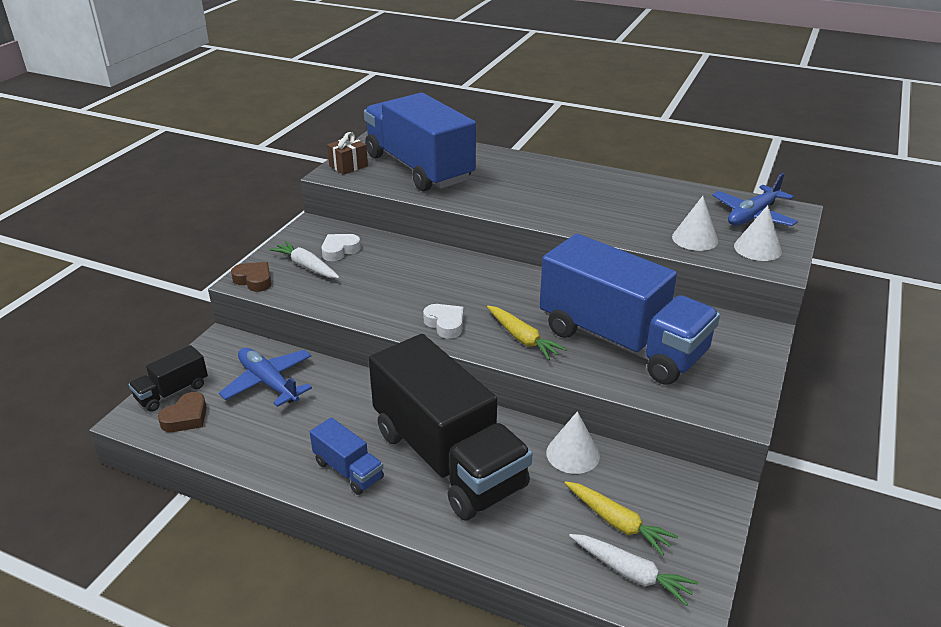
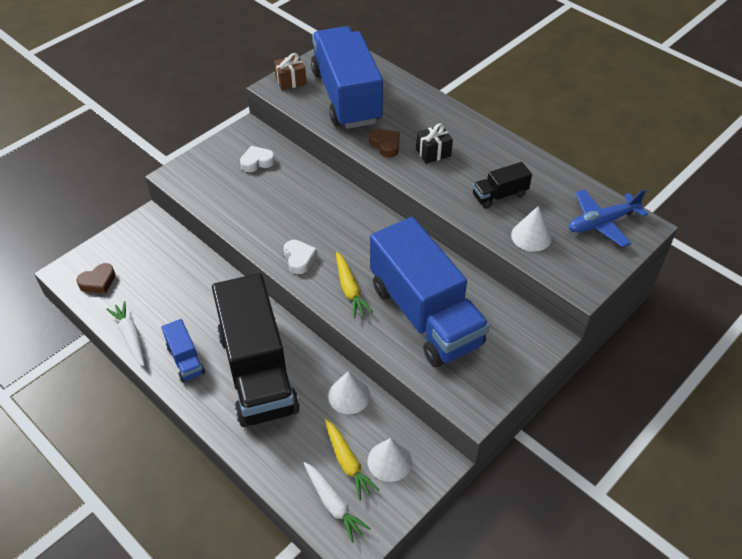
camera: 20 degrees right, 15 degrees up
(172, 392) = (97, 256): black truck -> black truck (499, 195)
(254, 280) = (180, 177): brown heart -> brown heart (385, 145)
(268, 382) = (165, 267): blue plane -> none
(306, 266) = (224, 172): white carrot -> white carrot (130, 336)
(543, 194) = (433, 152): none -> black gift
(757, 248) = (579, 261): white cone -> white cone (389, 461)

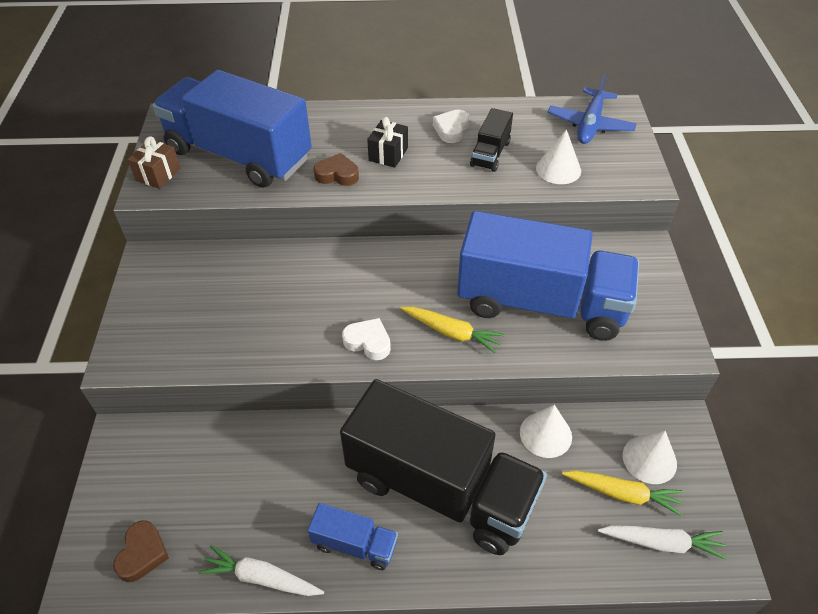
camera: 45 degrees left, 0 degrees up
(257, 162) = (200, 282): white heart -> white heart (451, 129)

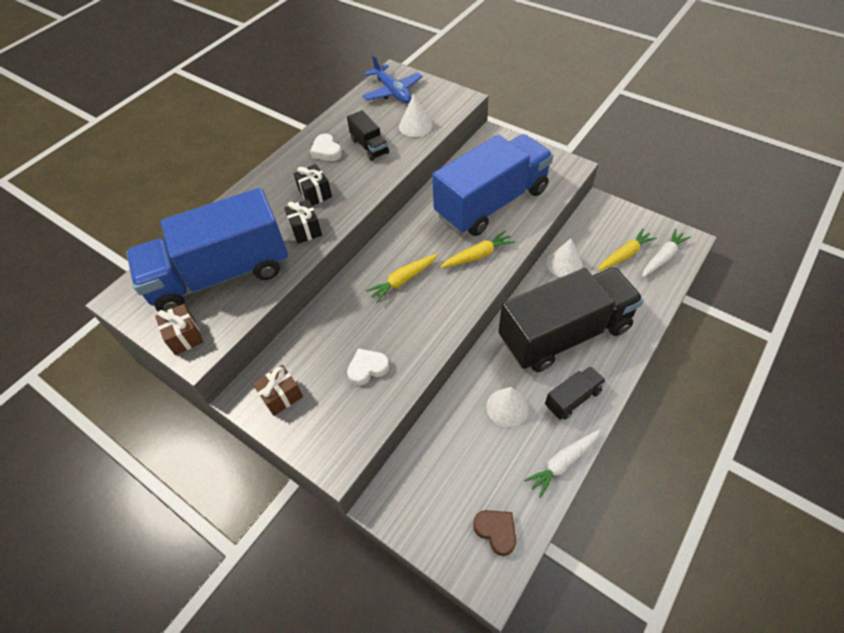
camera: 50 degrees left, 5 degrees up
(164, 281) = (281, 396): none -> brown gift
(337, 174) = (305, 229): brown heart -> black gift
(355, 544) = (572, 398): blue truck -> black truck
(363, 290) = (403, 280): none -> yellow carrot
(368, 342) = (449, 301): white heart -> white heart (367, 369)
(649, 459) = (612, 231): white cone -> white cone (507, 407)

